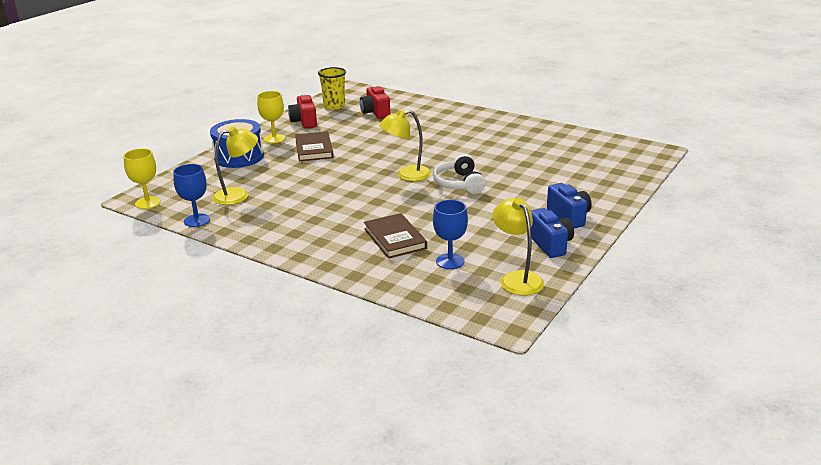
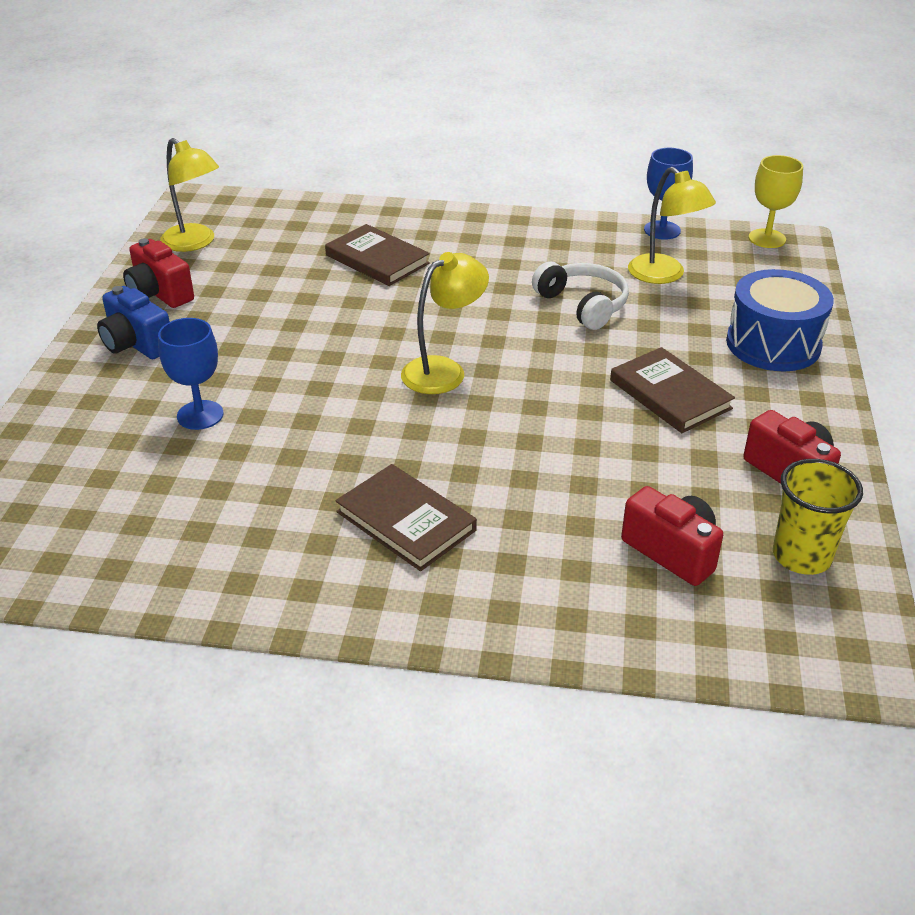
camera: 155 degrees right, 10 degrees up
(238, 195) = (664, 275): yellow lamp -> yellow lamp turned 75 degrees counterclockwise
(274, 138) = (779, 404): yellow goblet -> none
(450, 261) = (287, 246): blue goblet -> blue goblet (200, 415)
(459, 184) = (340, 371): white headphones -> white headphones (583, 305)
(464, 133) = (406, 521): none -> brown book
(550, 244) = (159, 293): blue camera -> red camera

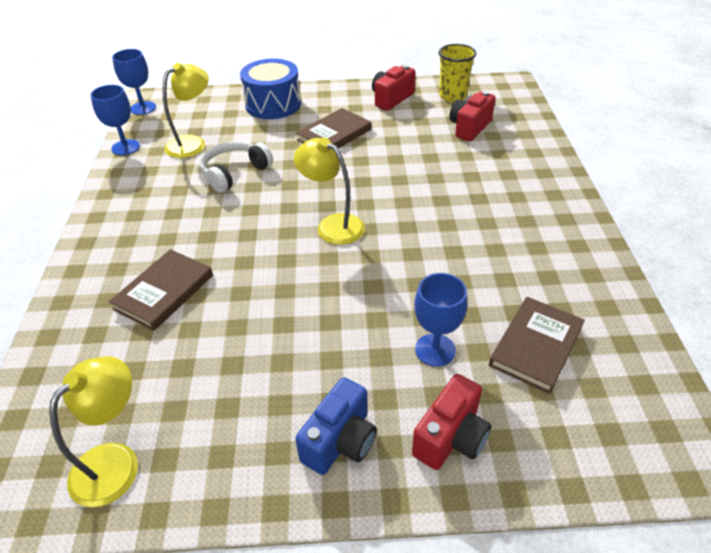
camera: 100 degrees left, 5 degrees up
(159, 293) = (237, 457): red camera -> red camera (451, 437)
(406, 521) = (497, 216): brown book -> brown book (535, 346)
(767, 238) = (143, 108): yellow goblet -> blue goblet

